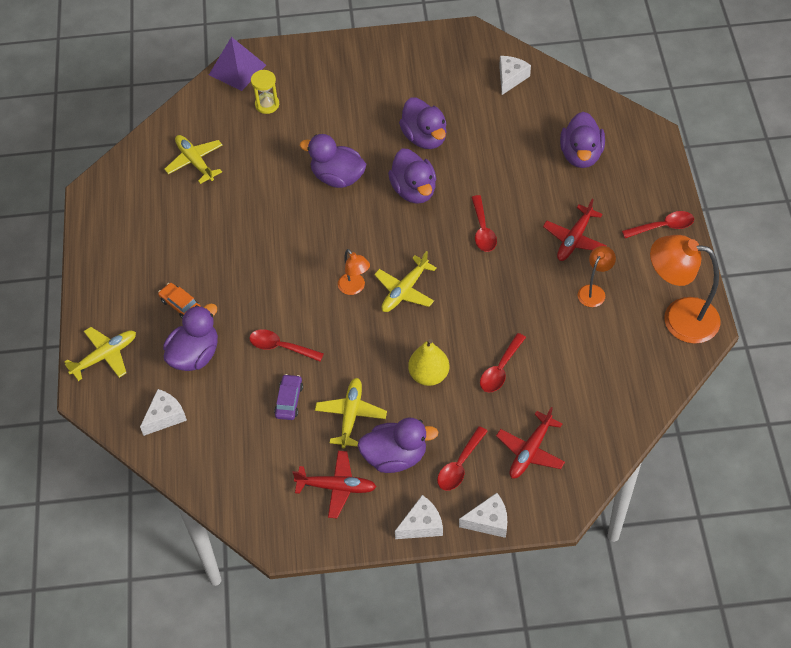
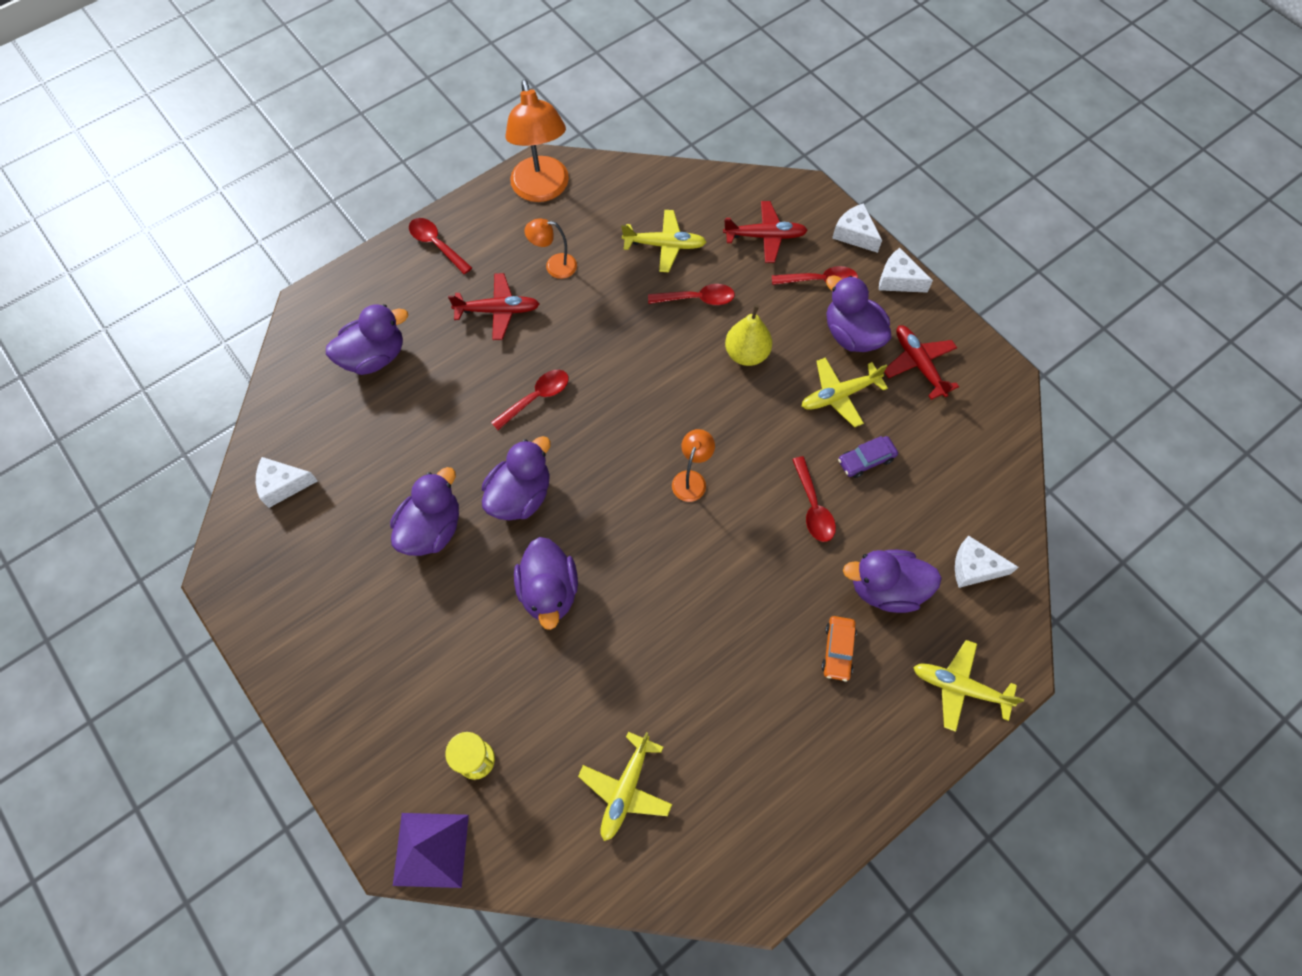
camera: 125 degrees left, 10 degrees up
(405, 290) = (662, 429): yellow plane -> yellow plane (664, 245)

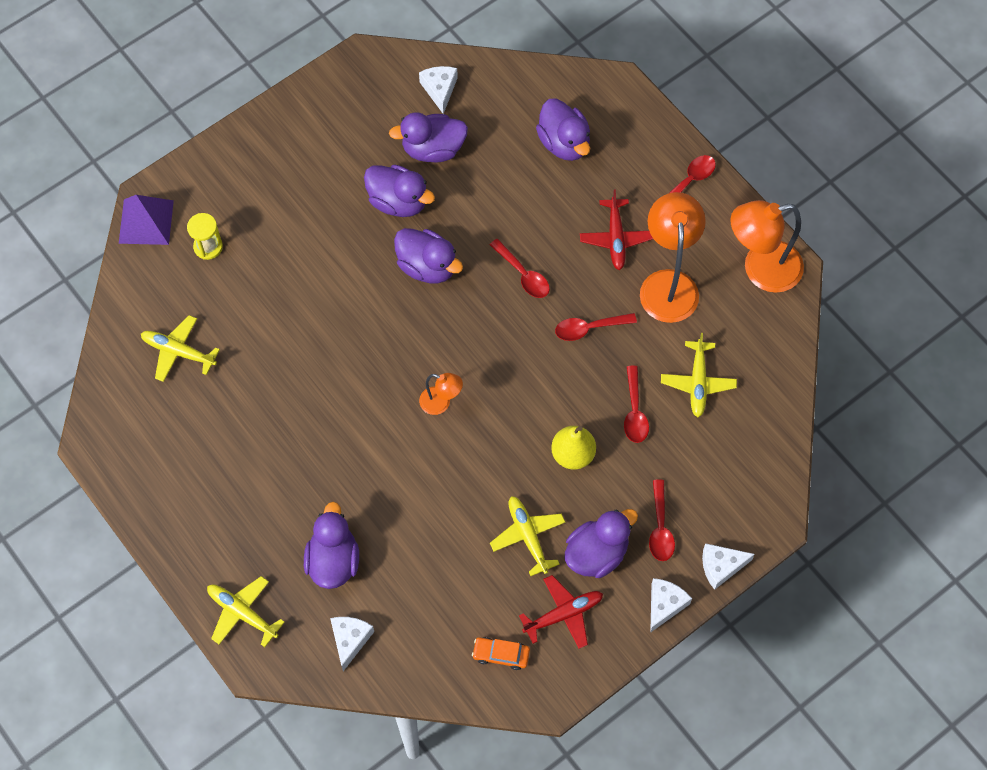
camera: 90 degrees right, 0 degrees up
(549, 591) = (340, 292): purple duck -> purple duck (433, 149)
(554, 266) = (668, 284): orange lamp -> orange lamp, size x1.98
(765, 236) = (714, 477): red plane -> none
(813, 507) = (412, 505): red spoon -> red spoon (589, 328)
(838, 650) = (280, 516): orange car -> orange car (501, 655)
(855, 234) = (721, 566): white cheese -> white cheese turned 150 degrees counterclockwise
(866, 460) = (459, 555): purple car -> none
(960, 687) = (242, 613): yellow plane -> yellow plane turned 75 degrees counterclockwise

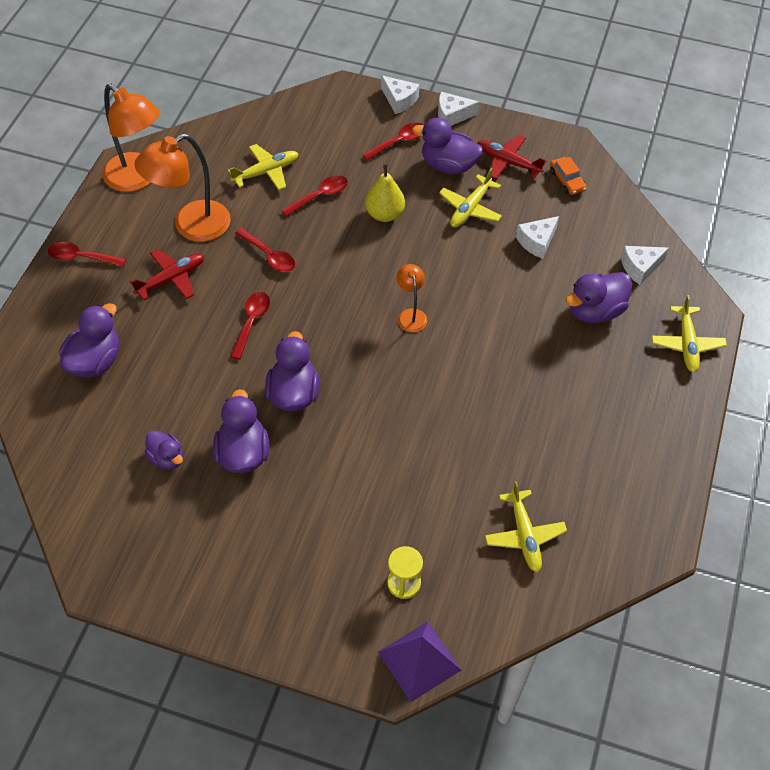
camera: 125 degrees left, 10 degrees down
(433, 149) = (167, 458): purple duck -> purple duck, size x0.62
(440, 90) = (94, 491): white cheese -> white cheese (537, 241)

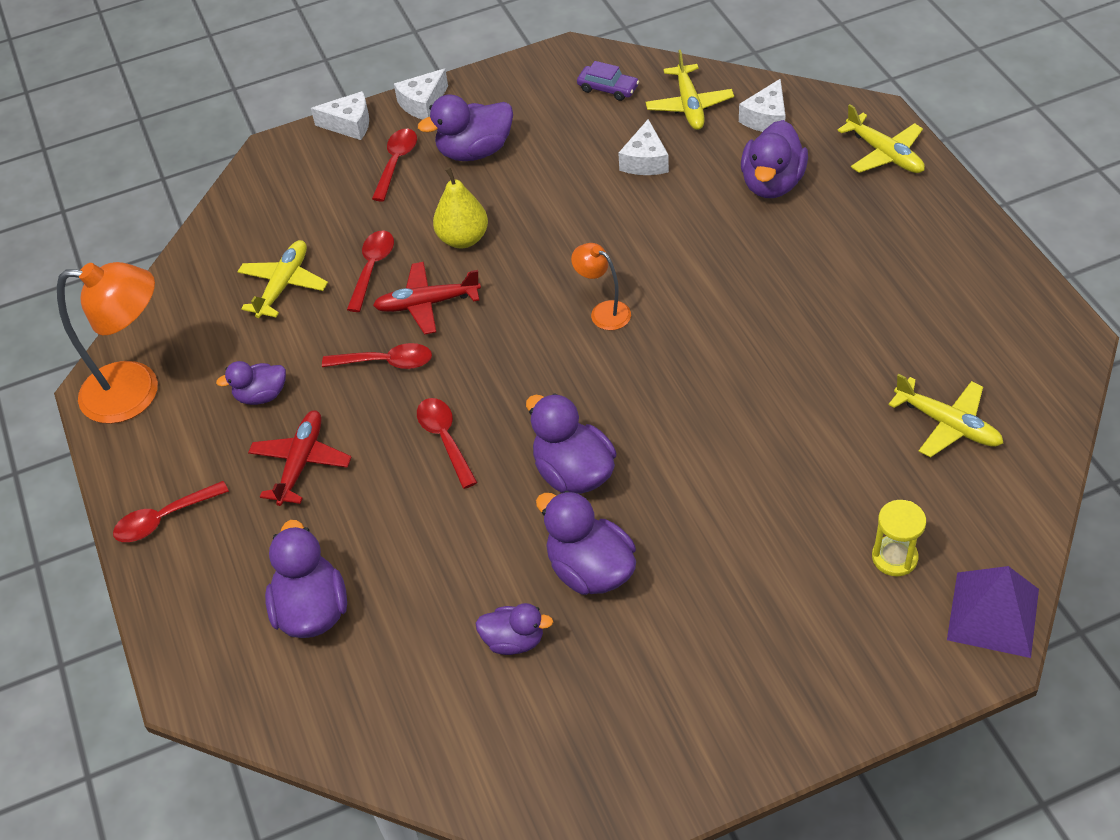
camera: 35 degrees left, 5 degrees down
(191, 226) = (261, 395): orange lamp -> purple duck
(470, 208) = (544, 174): yellow plane -> yellow plane (689, 105)
(508, 162) = (531, 109): red plane -> red plane (427, 304)
(567, 180) = (608, 88): orange car -> purple car

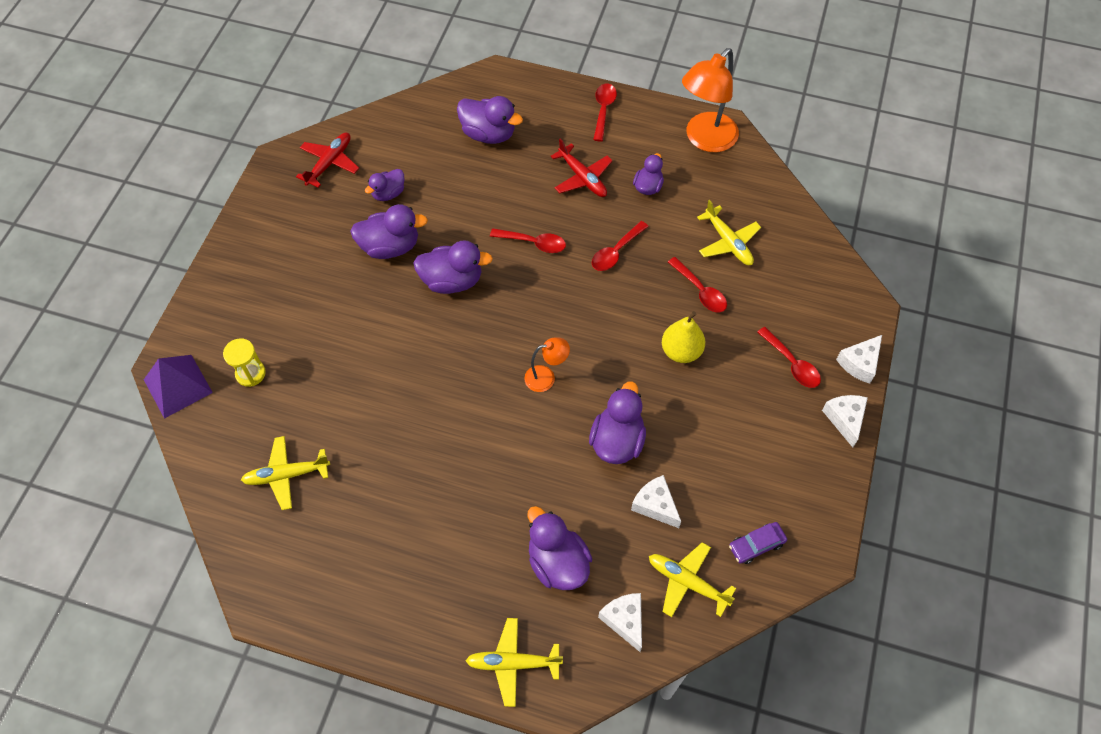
camera: 125 degrees right, 10 degrees up
(427, 304) = (642, 298): red plane -> red plane (329, 163)
(474, 151) = (762, 414): purple duck -> purple duck (617, 441)

